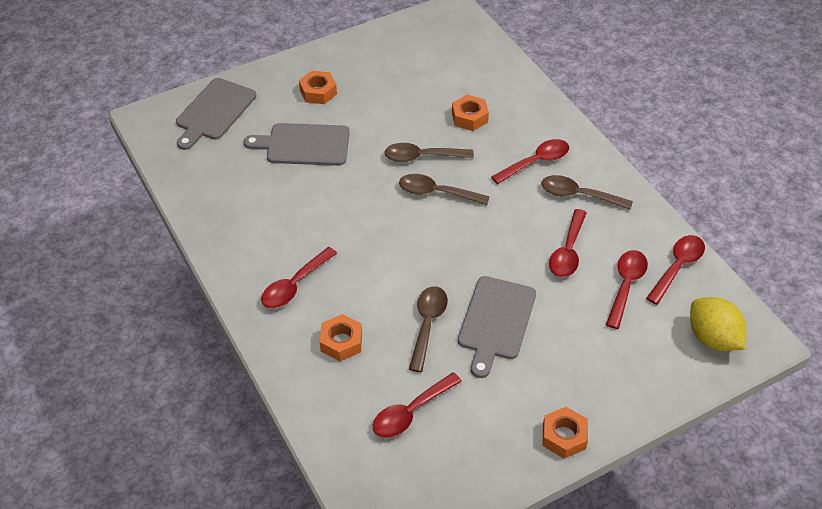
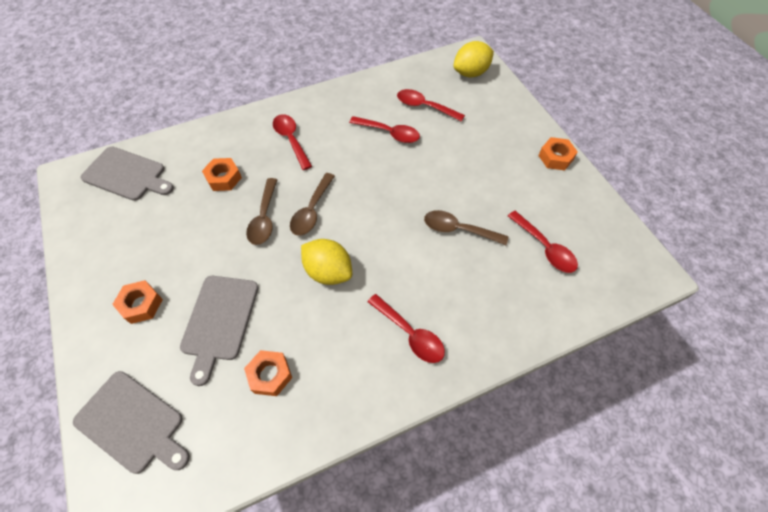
camera: 85 degrees left, 10 degrees up
(341, 342) = (477, 295): orange nut -> orange nut (270, 375)
(362, 215) = (328, 271): none -> yellow lemon
(496, 321) = (455, 184): grey cutting board -> grey cutting board (127, 174)
(578, 195) = (333, 119): brown spoon -> none
(677, 267) = (409, 78): red spoon -> none

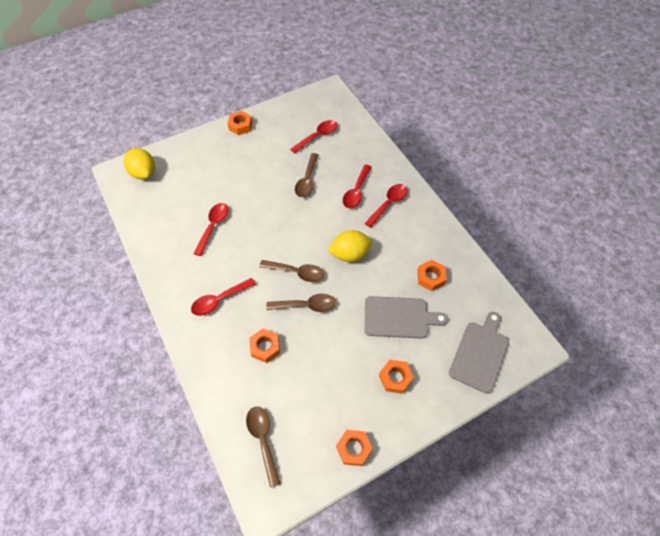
camera: 95 degrees left, 0 degrees up
(81, 252) = (353, 448): none -> orange nut
(127, 174) = (263, 440): grey cutting board -> brown spoon
(328, 271) = (350, 254): yellow lemon -> yellow lemon turned 45 degrees clockwise
(424, 107) = (183, 204): red spoon -> red spoon (356, 191)

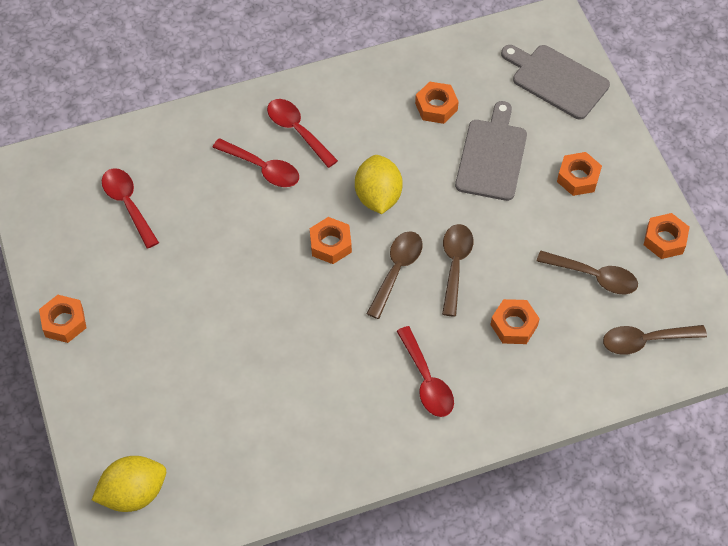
camera: 80 degrees left, 0 degrees up
(213, 226) = (284, 381): red spoon -> none
(307, 180) = (222, 233): brown spoon -> brown spoon (594, 276)
(309, 234) = (330, 244): none -> orange nut

